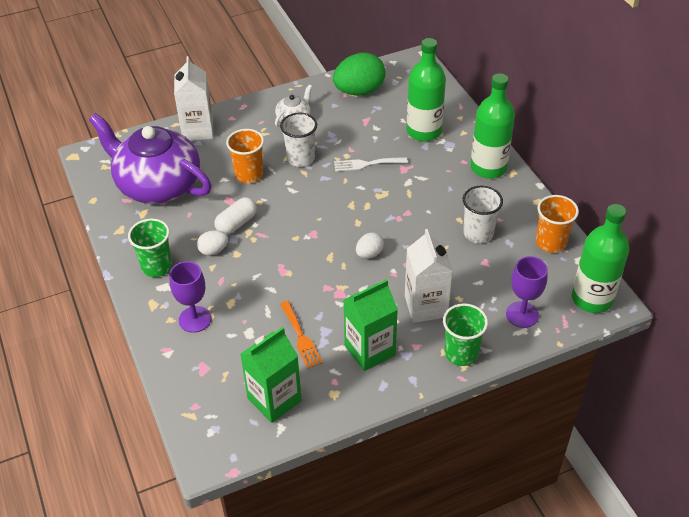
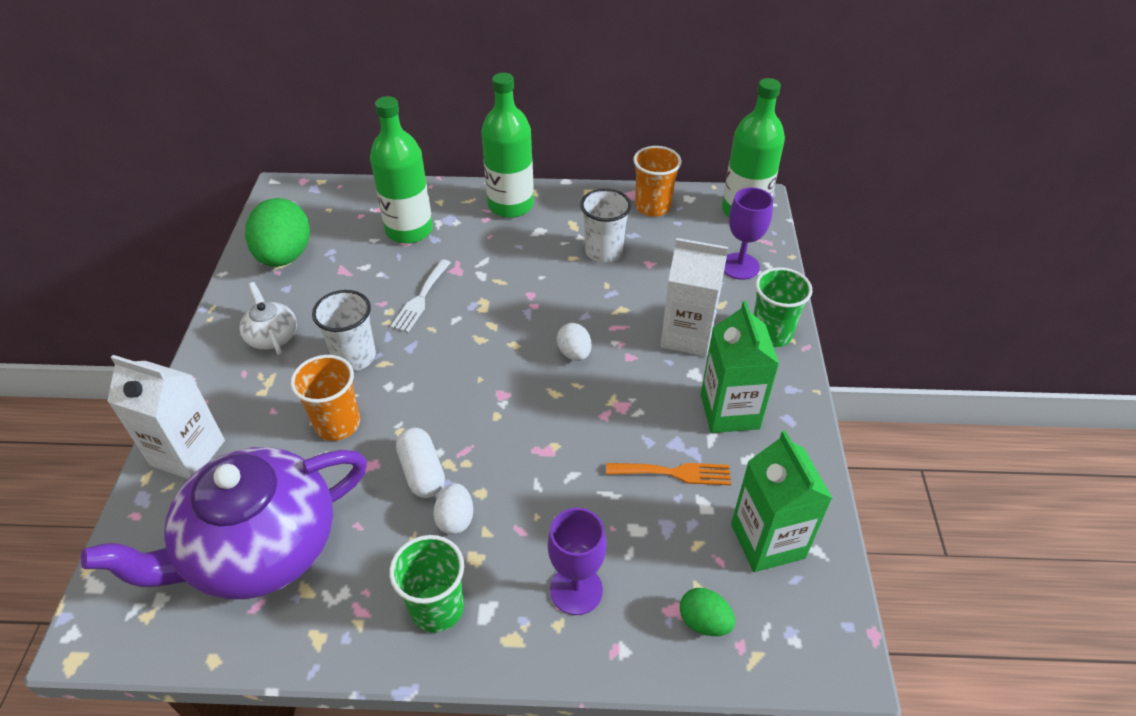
camera: 65 degrees left, 0 degrees up
(202, 384) = (704, 621): none -> green egg

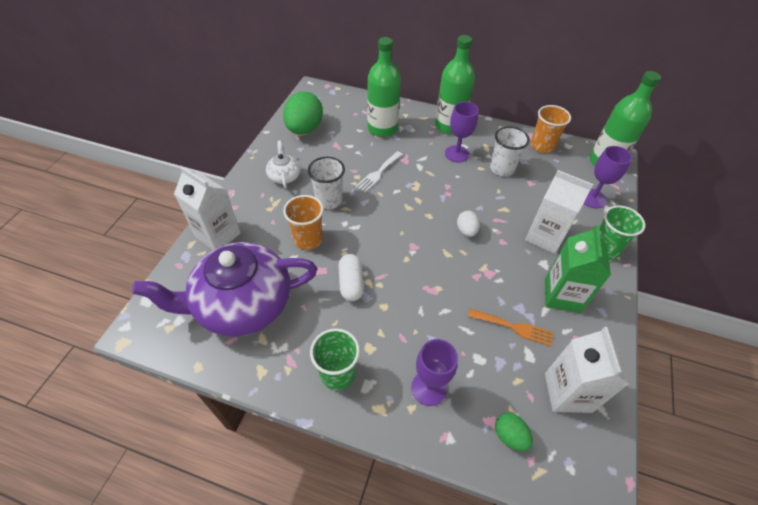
camera: 15 degrees right, 5 degrees up
(455, 519) = (363, 319): white egg -> none
(532, 244) = (456, 154): none -> purple goblet
(767, 541) = (567, 392): green carton -> white carton

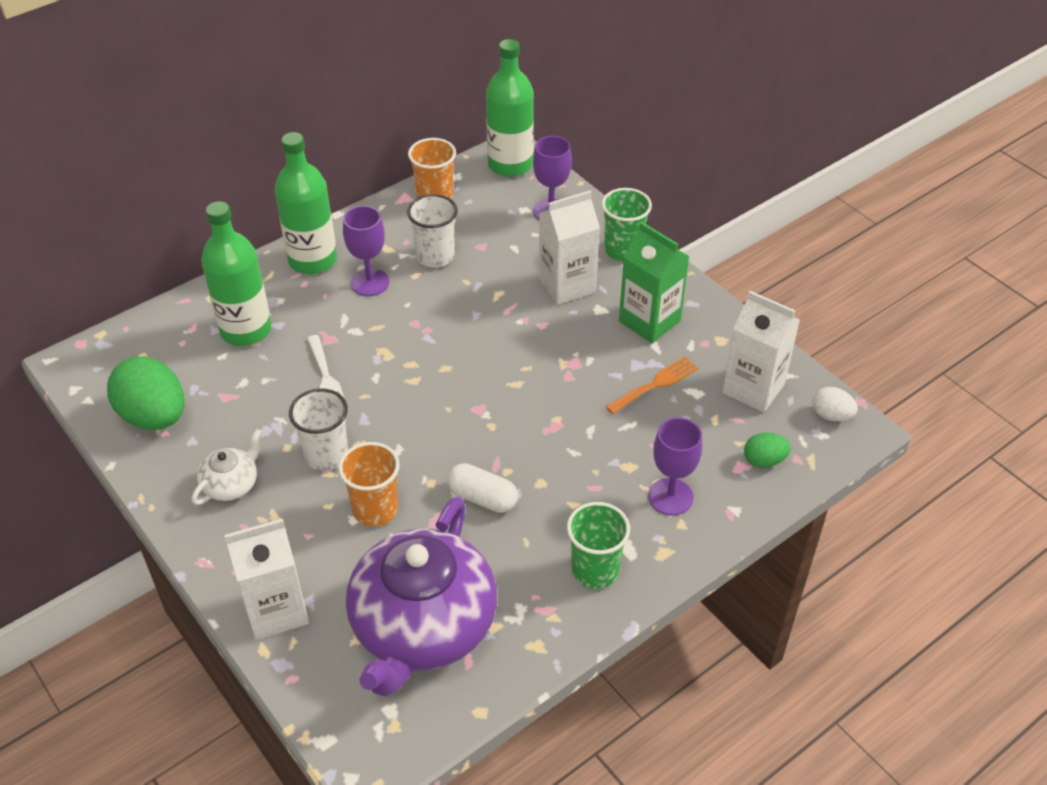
camera: 55 degrees left, 5 degrees down
(284, 176) = (231, 484): white teapot -> white teapot turned 105 degrees clockwise
(466, 230) = (499, 347): white egg -> white egg (831, 415)

